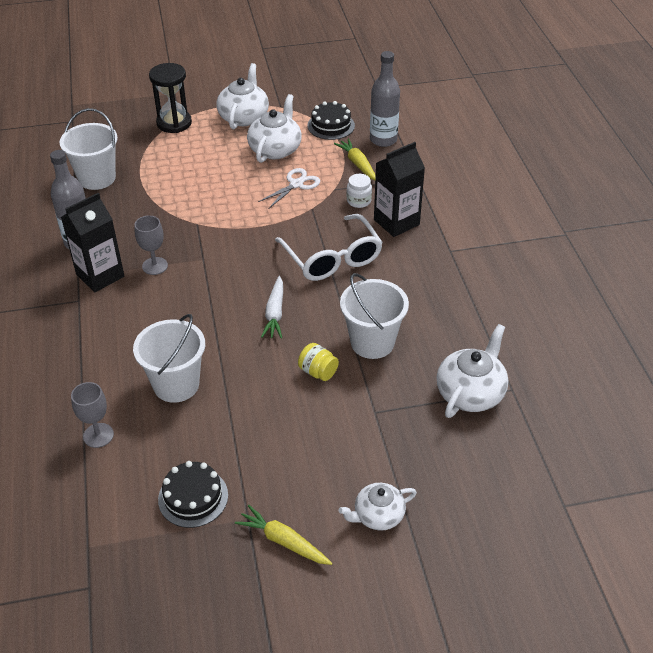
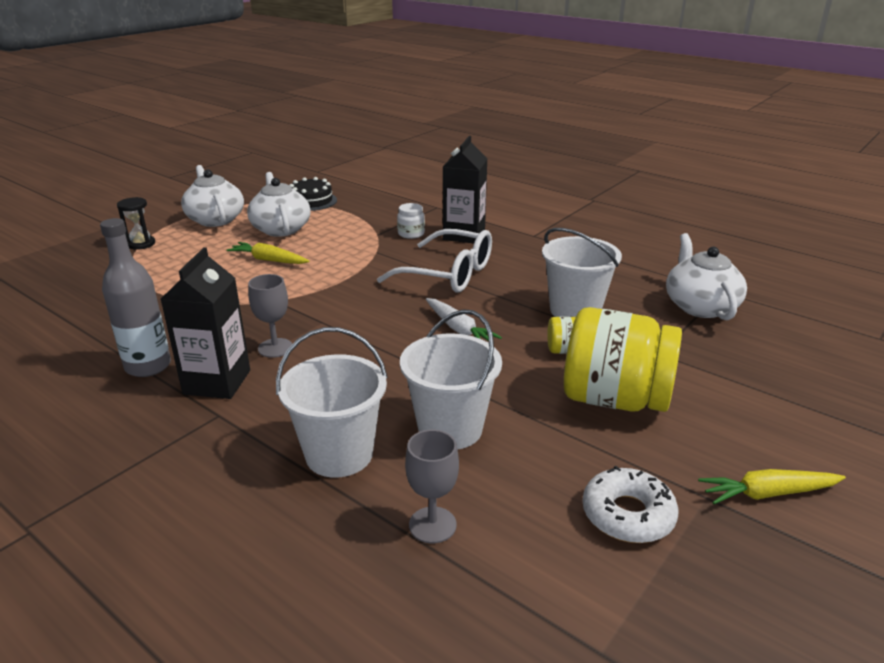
camera: 40 degrees left, 15 degrees down
(97, 178) = (98, 309): white bucket -> white bucket (339, 454)
(174, 123) = (141, 244): black hourglass -> black hourglass, size x0.63
(193, 497) = (627, 515): black cake -> white donut
(293, 426) = (614, 399): none -> yellow jar
(296, 184) = (337, 242): white scissors -> none
(358, 164) = (373, 214): yellow carrot -> yellow carrot (269, 260)
(378, 515) = (794, 422): white teapot -> none
(383, 140) = (371, 196): grey bottle -> none

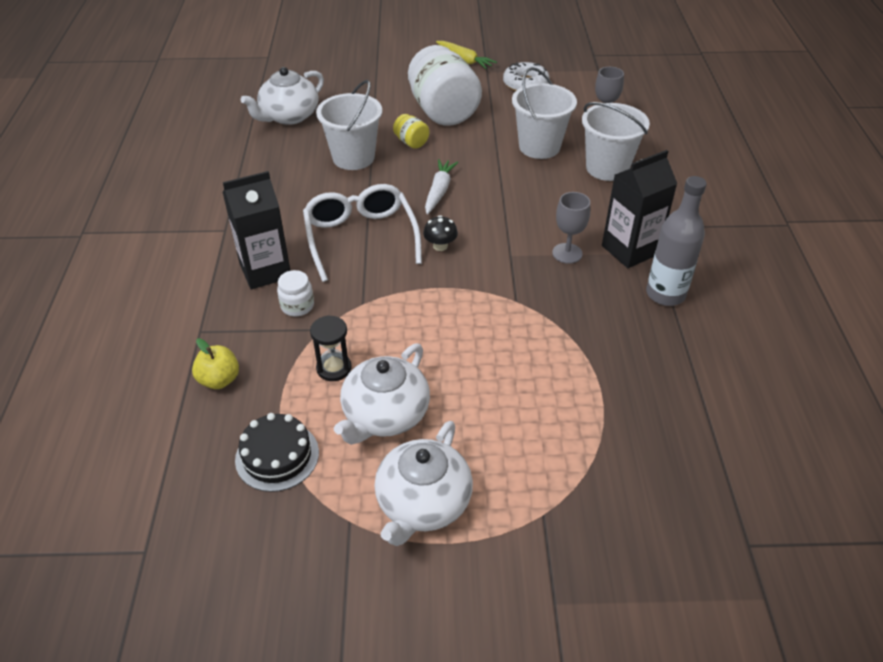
camera: 130 degrees left, 15 degrees up
(141, 244) = (552, 506): black hourglass -> black hourglass (334, 368)
(269, 260) = (461, 362): yellow carrot -> none
(385, 299) = (440, 246): none -> black mushroom
(388, 202) = (219, 380): none -> yellow apple
(614, 399) = (443, 112): yellow jar -> white jar

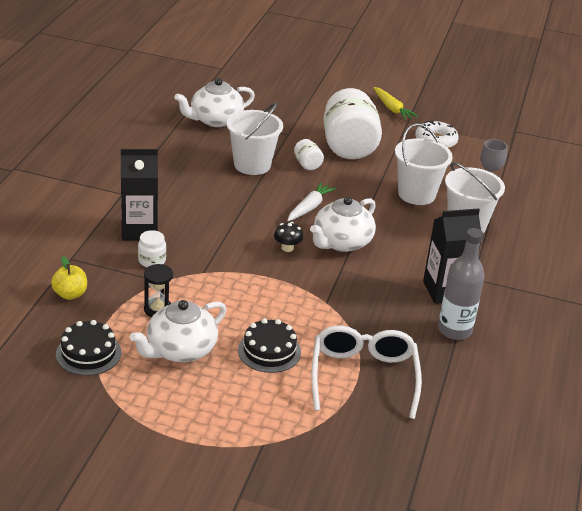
camera: 15 degrees right, 10 degrees down
(360, 237) = (226, 225): white glasses -> white glasses (363, 376)
(411, 142) = (307, 164): yellow jar -> white jar
(422, 503) = (178, 412): white teapot -> white teapot (341, 242)
(486, 383) = (269, 351): none -> black cake
(567, 253) = (390, 280): grey goblet -> none

